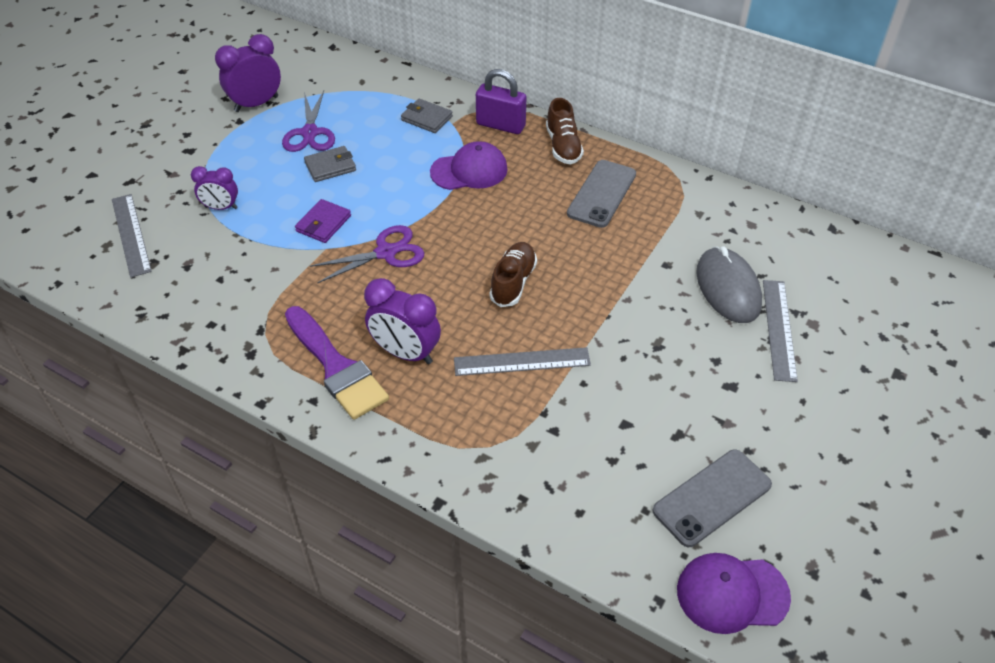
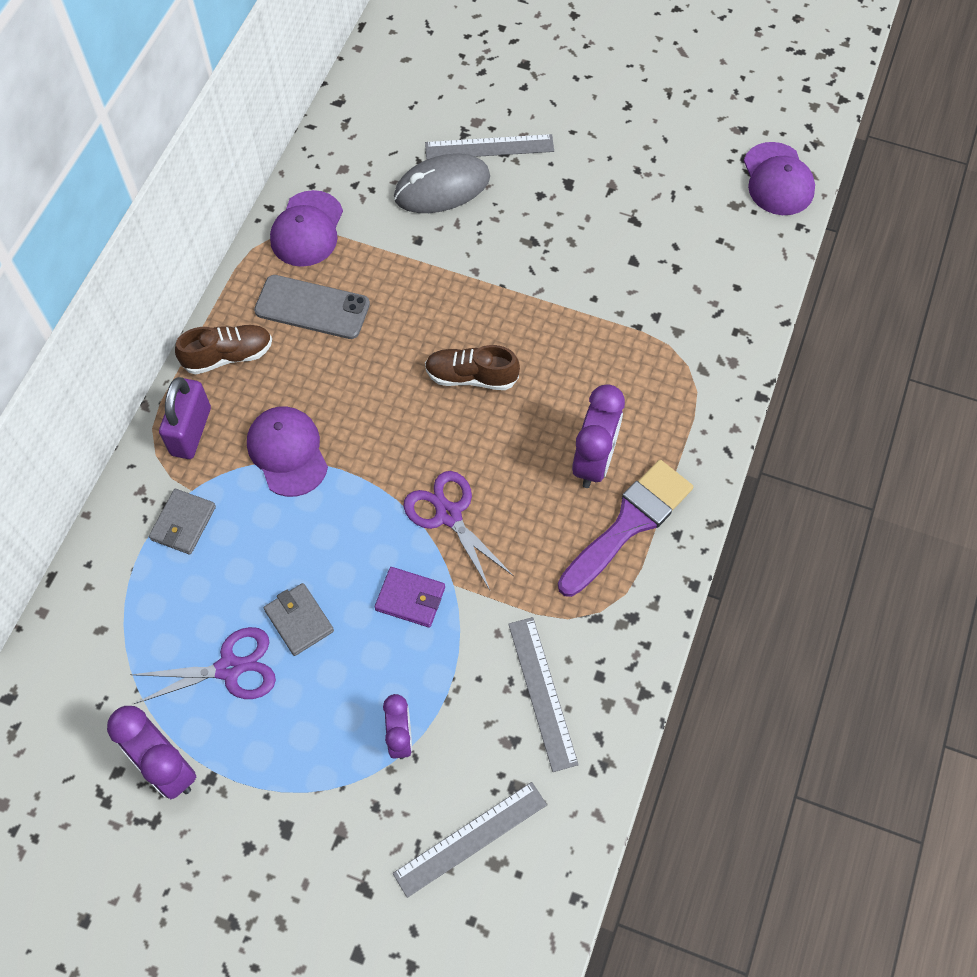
camera: 100 degrees left, 15 degrees up
(522, 362) = (580, 353): grey ruler -> grey ruler (542, 692)
(684, 197) = (307, 229): none -> purple cap
(712, 497) = (693, 194): grey phone -> none

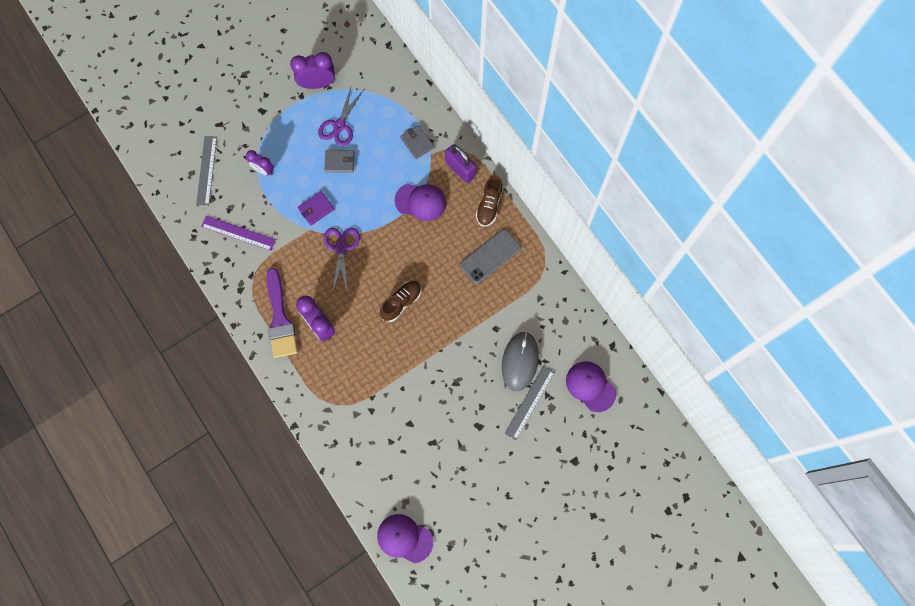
camera: 125 degrees right, 10 degrees up
(307, 229) = (538, 281): purple cap -> purple cap (590, 386)
(448, 514) = (341, 248): purple scissors -> purple scissors turned 90 degrees counterclockwise
(542, 692) = (238, 233): grey ruler -> purple ruler

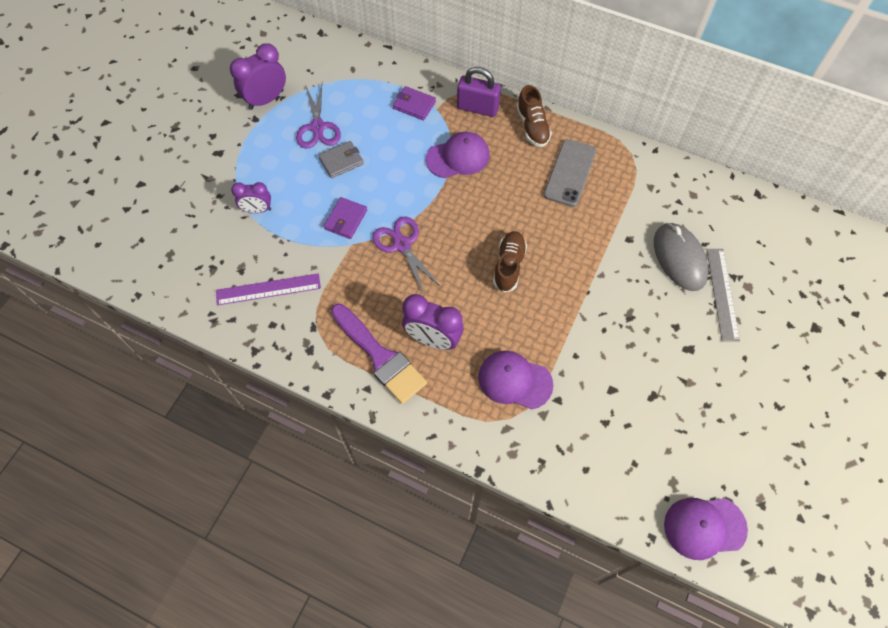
camera: 30 degrees left, 10 degrees down
(206, 170) = (187, 242): grey ruler -> none
(417, 143) = (414, 105): grey wallet -> purple wallet
(590, 386) = (769, 244): purple cap -> purple cap (514, 380)

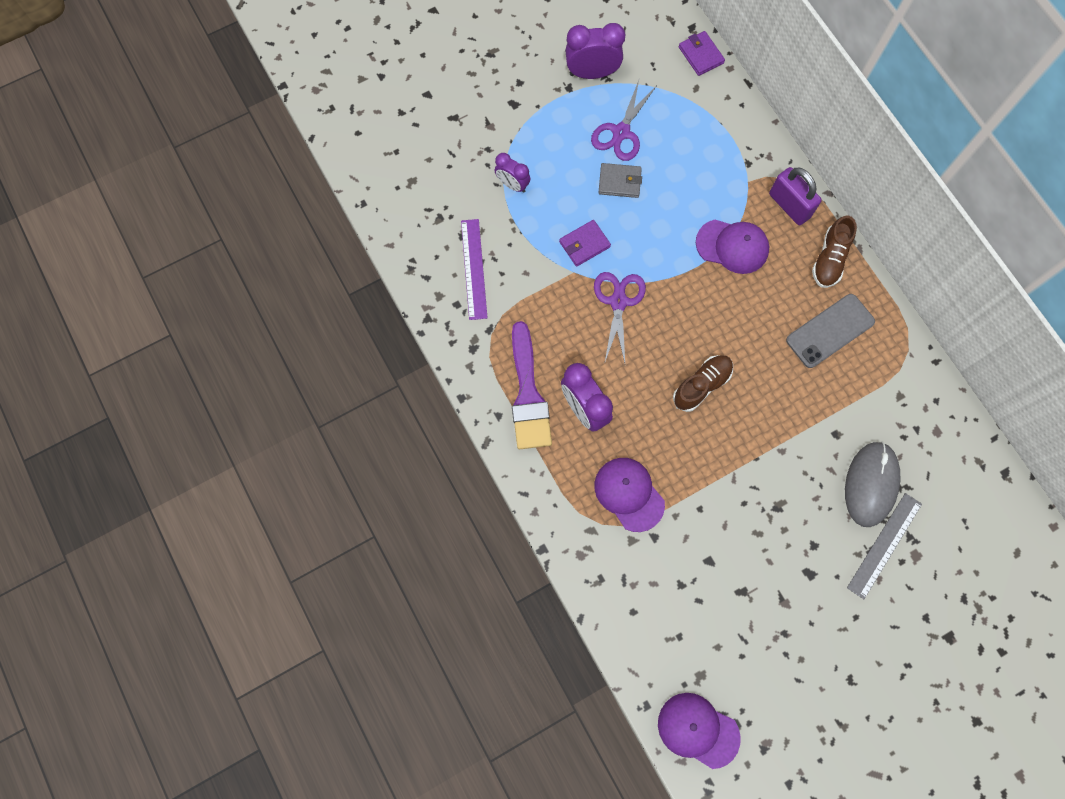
camera: 35 degrees right, 10 degrees up
(268, 289) = (474, 269): purple ruler -> purple ruler turned 60 degrees clockwise
(414, 105) = (729, 164): purple wallet -> purple wallet (701, 55)

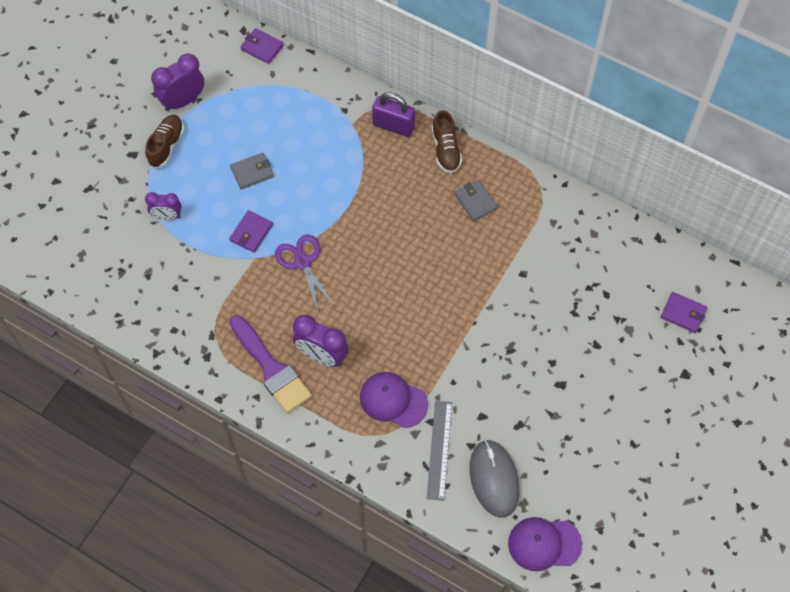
camera: 30 degrees left, 10 degrees down
(474, 269) = (172, 296): purple ruler -> none
(621, 132) = (232, 135): purple scissors -> none
(701, 385) = (402, 291): brown shoe -> brown shoe (166, 146)
(732, 246) = (367, 177): purple cap -> none
(830, 331) = (475, 202): grey phone -> grey wallet
(871, 484) = (568, 296): grey mouse -> grey mouse (494, 479)
(884, 545) = (602, 334): grey ruler -> grey ruler (439, 450)
(985, 570) = (683, 313): none -> purple wallet

